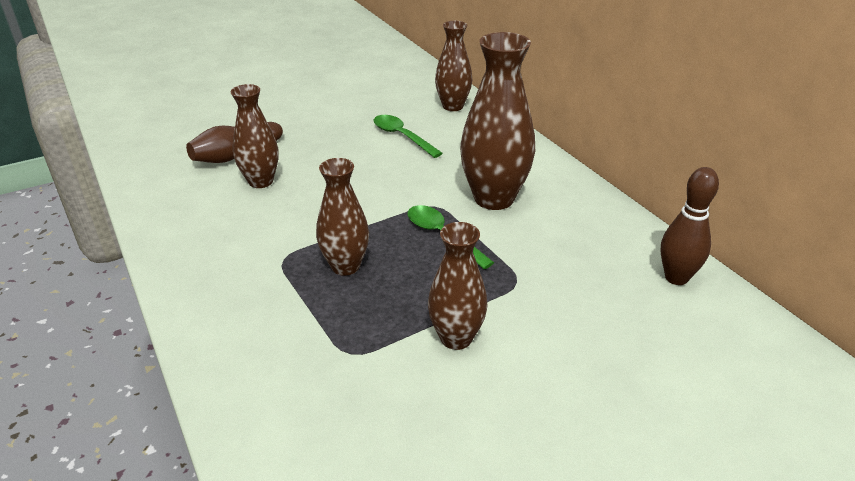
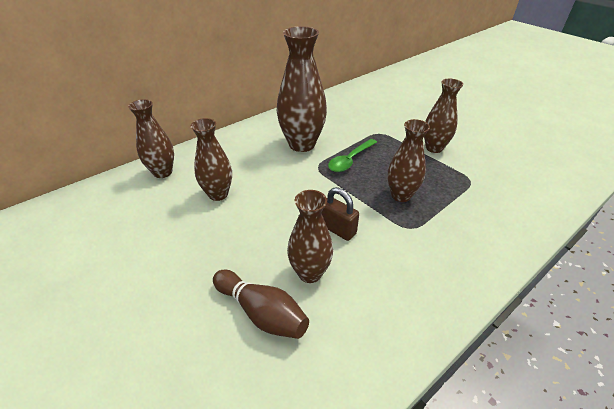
camera: 100 degrees left, 5 degrees up
(309, 205) = (337, 229): none -> brown padlock
(402, 137) = (218, 194): green spoon -> brown vase
(676, 278) = (353, 94): brown bowling pin -> none

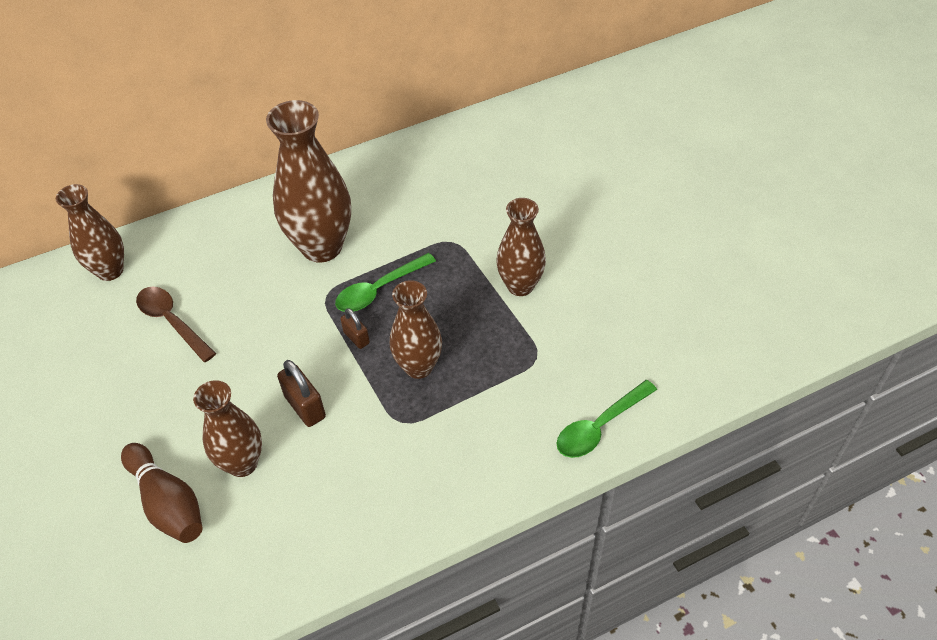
camera: 15 degrees right, 10 degrees up
(218, 194) = (172, 322): brown vase -> brown spoon
(350, 186) = (356, 338): none -> brown padlock
(538, 210) = (600, 426): none -> green spoon

